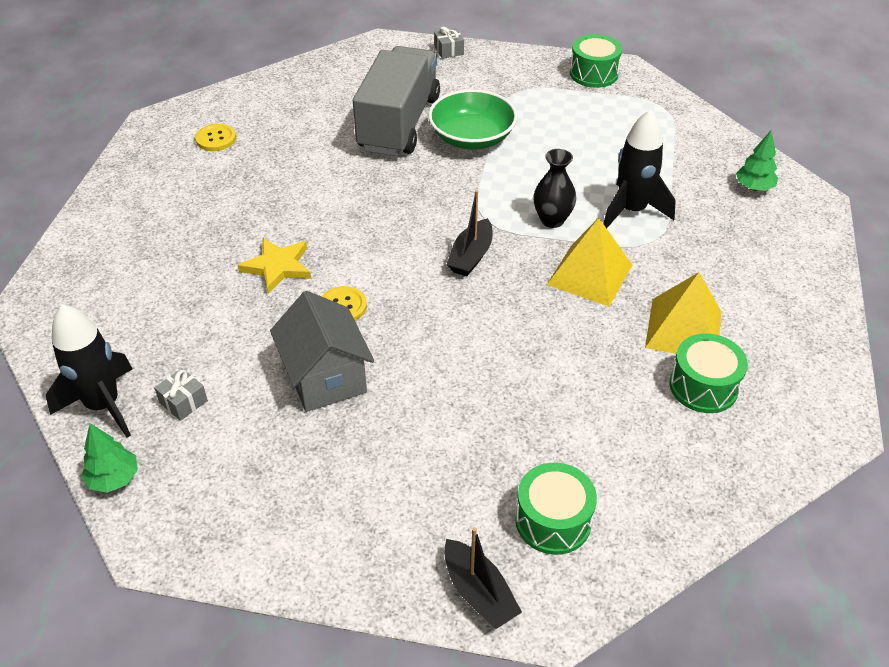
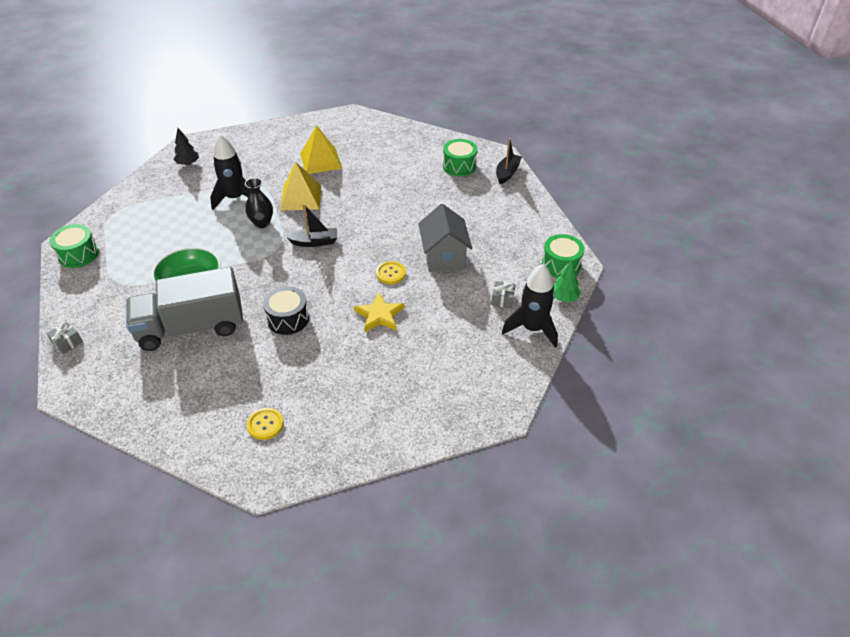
camera: 120 degrees left, 0 degrees up
(325, 378) = (444, 257): grey house -> grey house turned 45 degrees counterclockwise
(345, 192) = (288, 319): none -> black drum
(703, 386) = (354, 148): green drum -> green drum (561, 265)
(753, 187) = (188, 163): green tree -> black tree

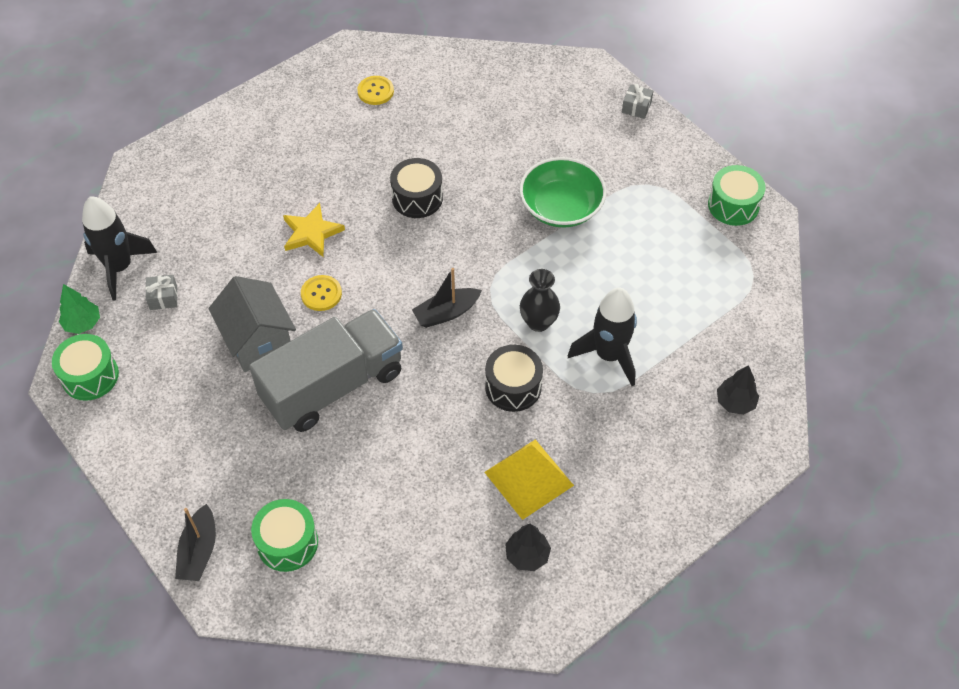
camera: 160 degrees right, 10 degrees up
(191, 327) = (519, 158): grey truck -> grey truck (333, 386)
(301, 197) = (513, 387): yellow pyramid -> black drum
(342, 136) = (527, 555): none -> black tree

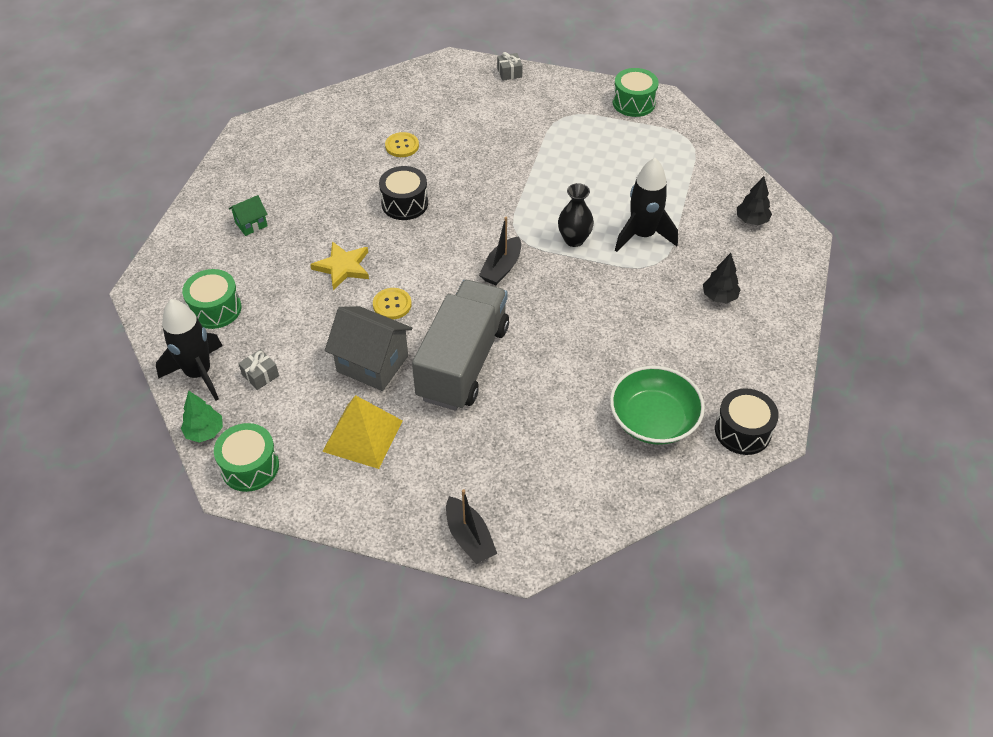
camera: 35 degrees left, 5 degrees down
(272, 147) = (251, 224): none -> green house
(287, 543) = (533, 488): green drum -> green drum (215, 309)
(375, 91) = (301, 148): yellow button -> yellow button (402, 146)
(513, 387) = (597, 290): black drum -> black drum (742, 431)
(527, 555) = (712, 391): black tree -> black tree (719, 296)
(529, 478) = (665, 342): yellow pyramid -> yellow pyramid (362, 435)
(561, 207) = (518, 159): green bowl -> green bowl (653, 419)

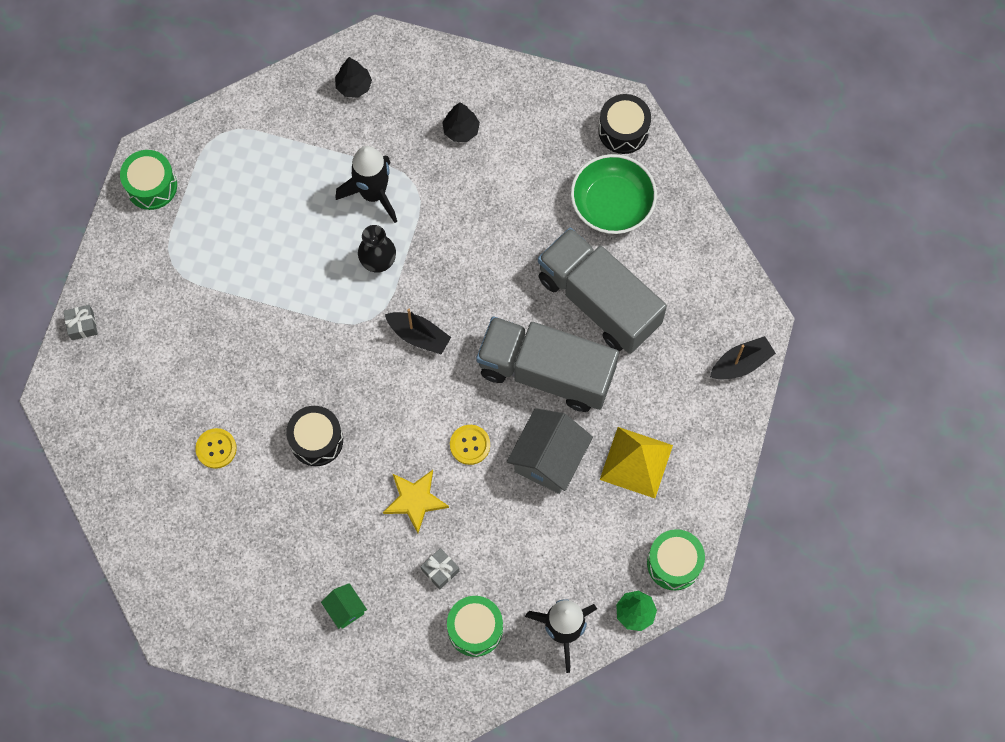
camera: 90 degrees left, 20 degrees up
(260, 375) = (564, 568): grey gift -> grey gift (440, 570)
(541, 406) = (598, 301): none -> grey truck

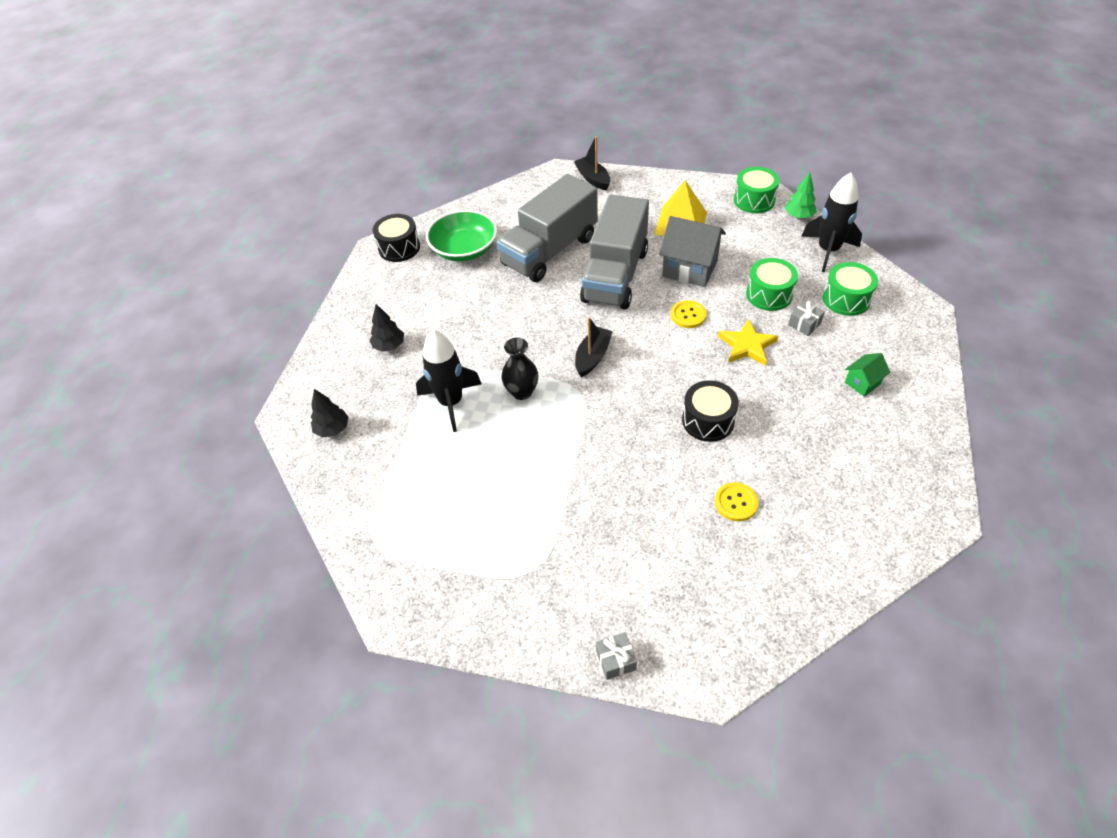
camera: 90 degrees left, 20 degrees down
(151, 186) = (435, 606): green drum -> green drum (769, 294)

